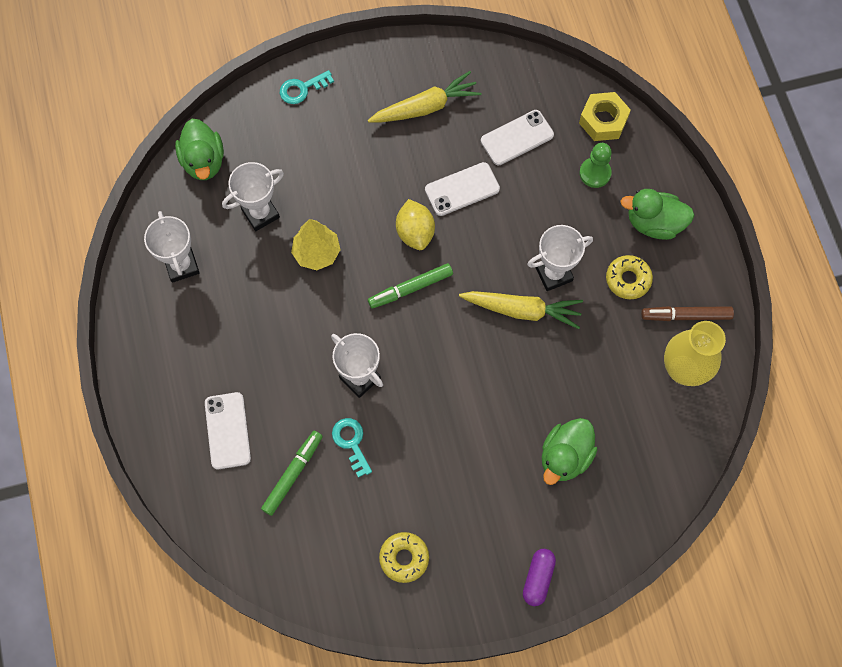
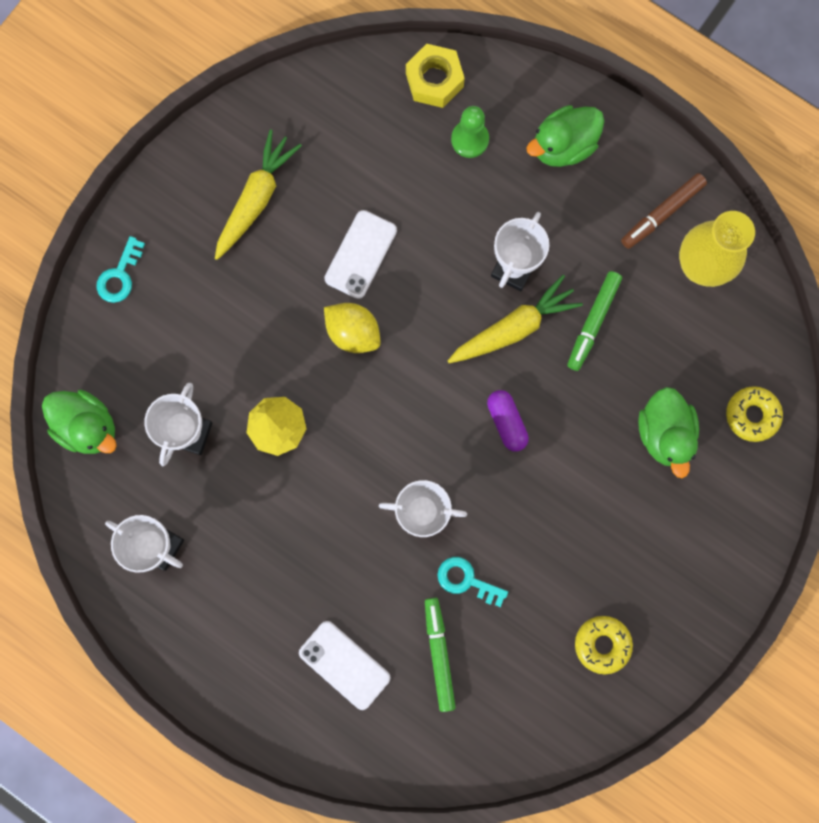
camera: 40 degrees left, 10 degrees up
(410, 288) = (395, 390): green marker -> green marker (593, 322)
(517, 138) = (368, 161): white phone -> none
(538, 578) = (730, 563): purple capsule -> purple capsule (506, 422)
(628, 279) = (583, 220): yellow donut -> yellow donut (751, 415)

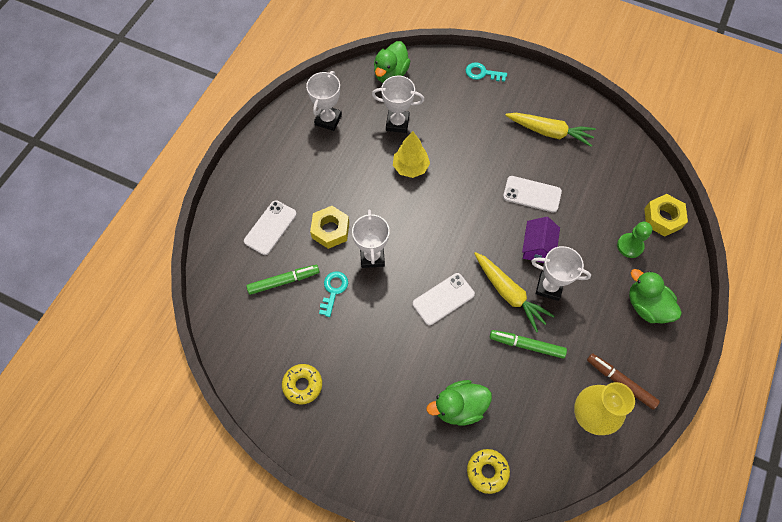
camera: 80 degrees right, 15 degrees down
(353, 332) = (480, 198): yellow lemon -> none
(366, 571) = (330, 230): none -> yellow nut
(449, 270) = (537, 247): none -> purple house
(506, 422) = (443, 299): purple capsule -> white phone

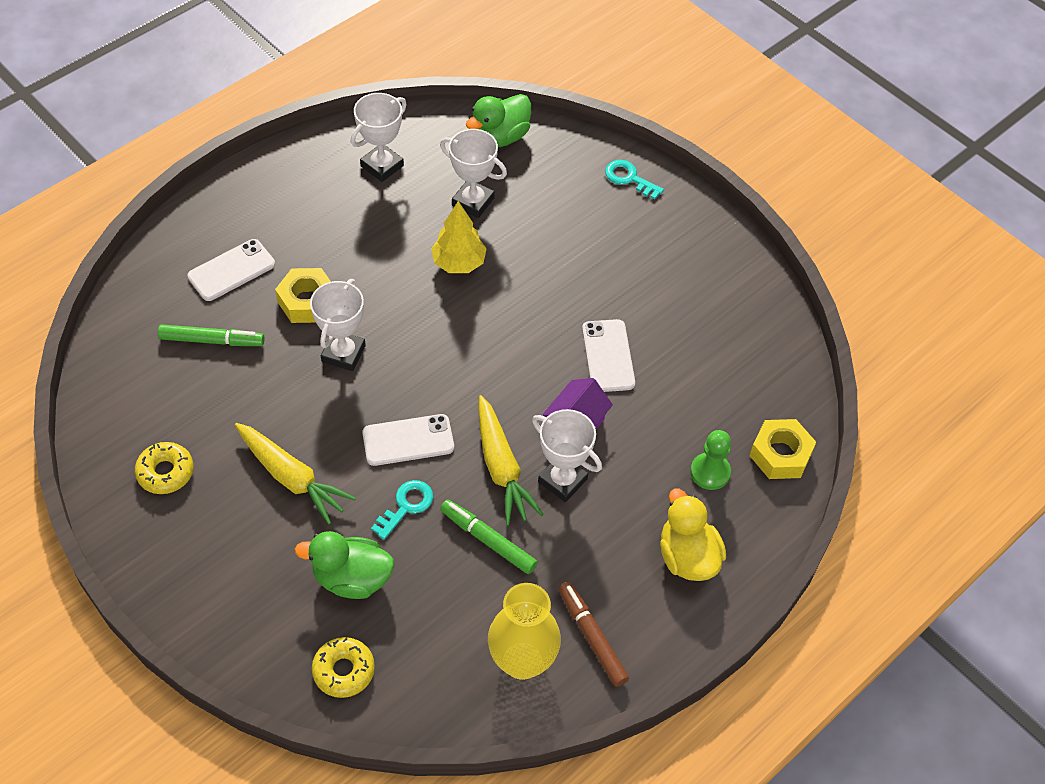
camera: 20 degrees right, 10 degrees down
(333, 290) = (269, 375): turquoise key -> turquoise key (406, 506)
(532, 194) = (608, 356): white phone -> white phone turned 45 degrees clockwise
(549, 132) = (681, 286): yellow carrot -> yellow carrot (292, 478)
(646, 306) = (687, 557): green duck -> yellow duck

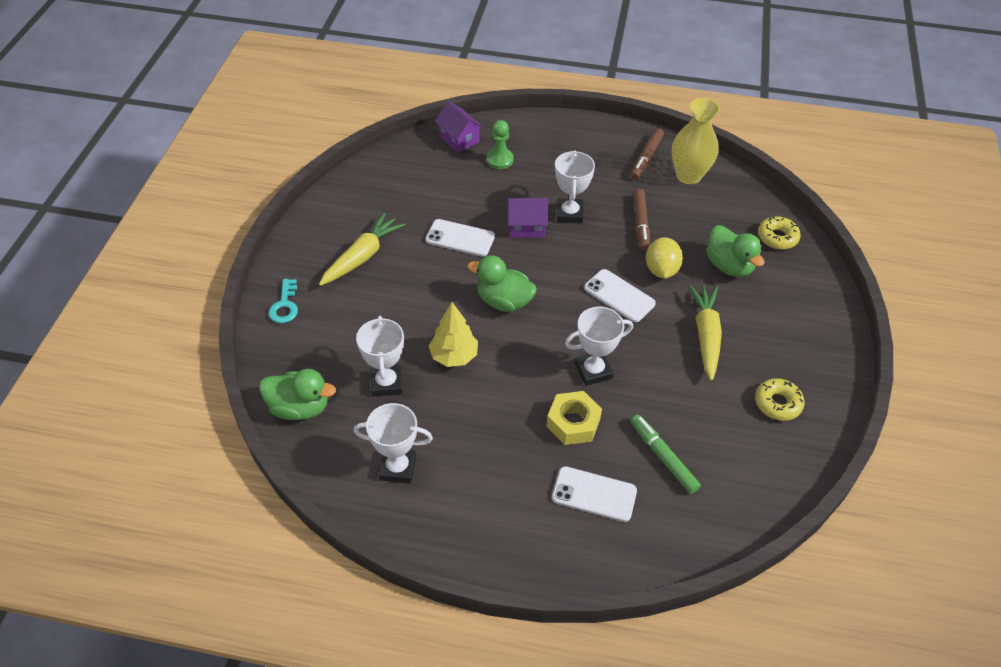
camera: 125 degrees left, 5 degrees down
(406, 506) = (661, 270): turquoise key -> yellow lemon
(488, 540) = (641, 224): green marker -> brown marker
(489, 339) = (504, 301): none -> green duck
(501, 468) = (590, 243): yellow carrot -> yellow carrot (362, 256)
(608, 356) = (460, 238): white phone -> white phone turned 60 degrees clockwise
(687, 557) = (562, 146): yellow duck -> none
(780, 454) = (459, 139): yellow nut -> purple house

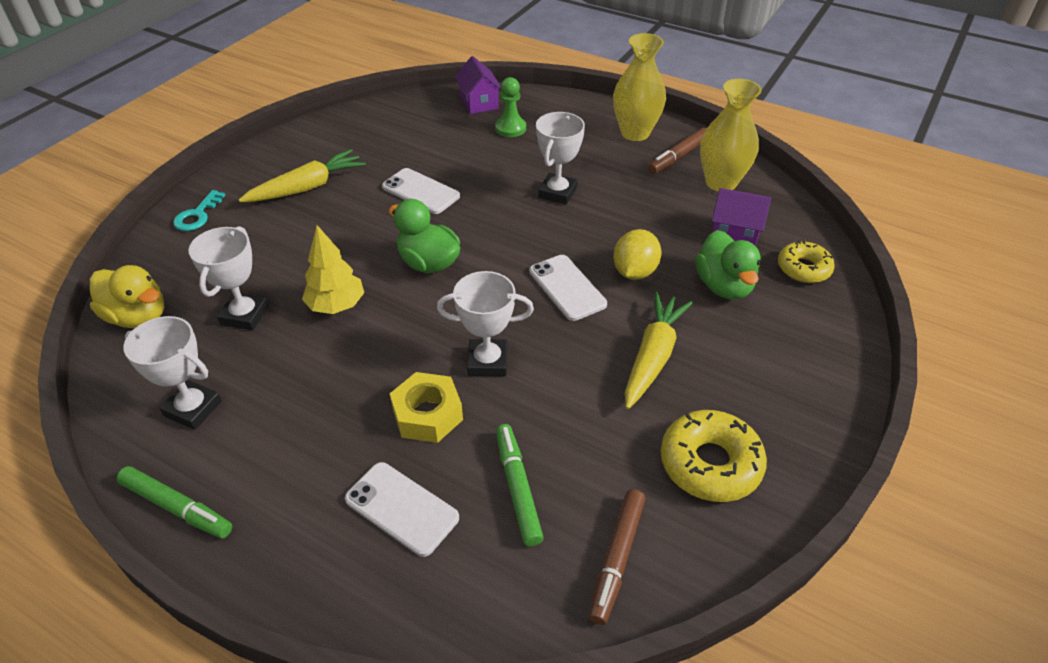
camera: 20 degrees right, 5 degrees down
(300, 408) = (138, 317): green duck -> yellow duck
(437, 541) = (177, 507): none -> green marker
(526, 227) = (500, 196): purple house -> purple house (735, 233)
(602, 142) = (635, 133): none -> yellow vase
(641, 224) = (636, 219): brown marker -> brown marker (617, 559)
(777, 403) = (710, 464): yellow donut -> yellow donut, size x1.51

